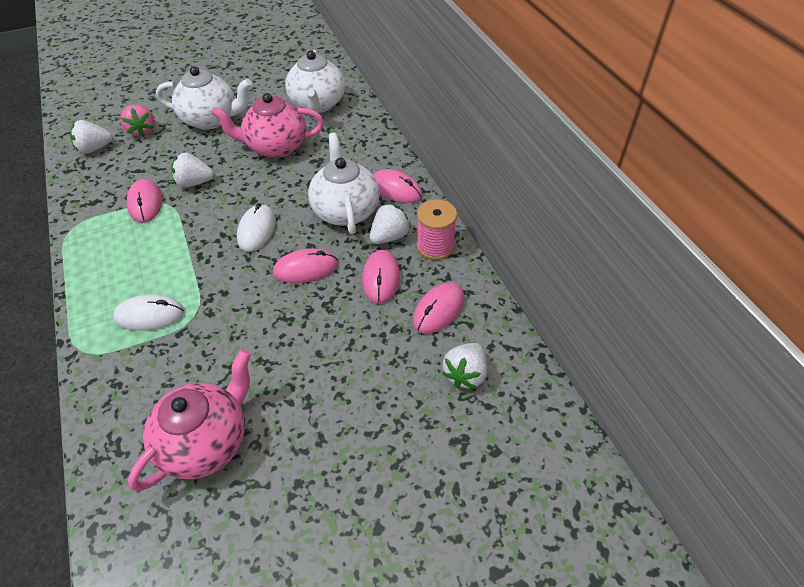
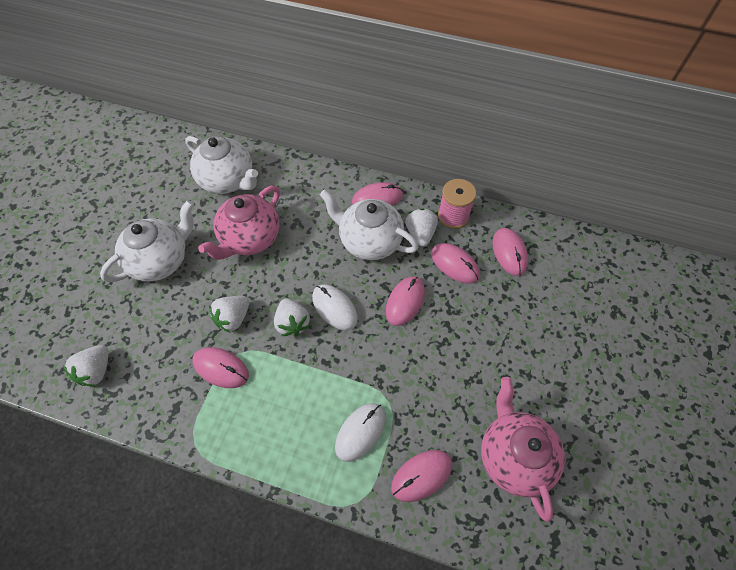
camera: 50 degrees left, 10 degrees up
(136, 381) = (421, 475): none -> pink mouse
(142, 131) = (115, 320): pink strawberry -> none
(465, 374) = (570, 275): white strawberry -> white strawberry (292, 323)

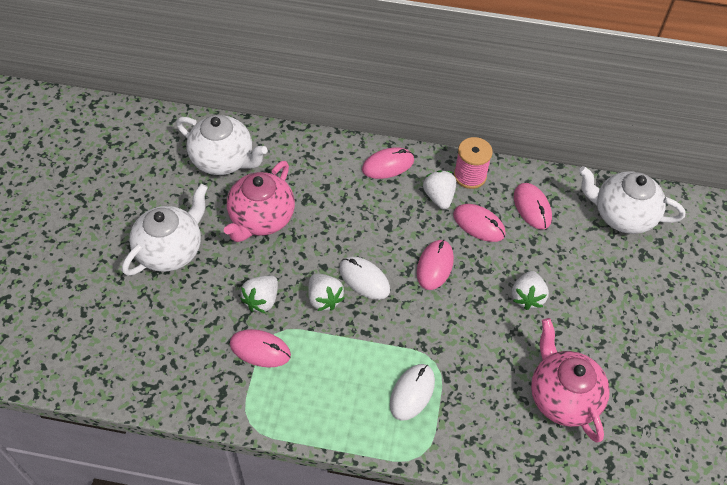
camera: 10 degrees left, 5 degrees down
(96, 371) = (131, 366): white strawberry -> white strawberry (527, 297)
(369, 241) = (387, 209): white teapot -> white teapot (622, 215)
(421, 475) = (478, 424): pink mouse -> none

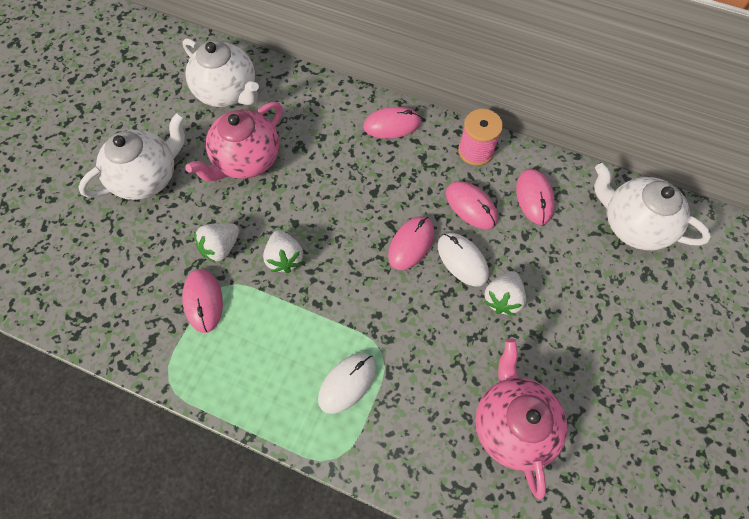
camera: 15 degrees right, 10 degrees up
(260, 349) = (203, 301): pink mouse -> pink mouse turned 45 degrees clockwise
(364, 279) = (332, 244): white mouse -> white mouse (462, 260)
(439, 197) = (436, 168): white strawberry -> none

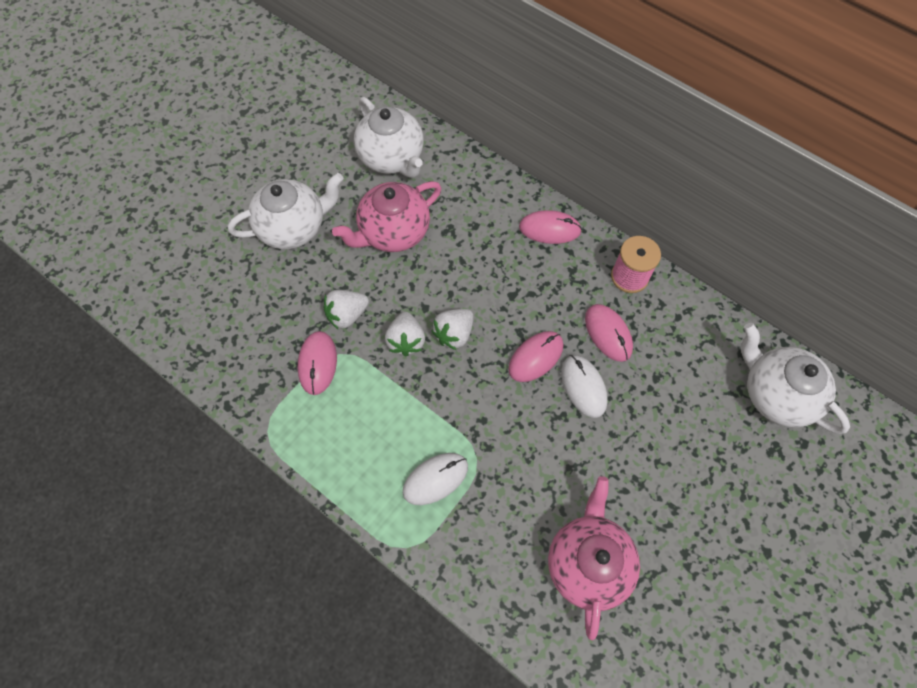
camera: 15 degrees right, 0 degrees up
(502, 298) = (613, 436): white strawberry -> white strawberry (454, 334)
(534, 197) = (677, 340): pink mouse -> none

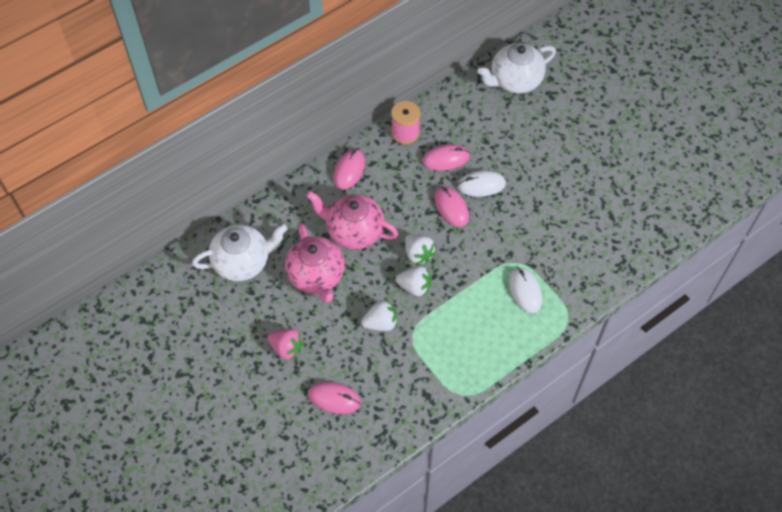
camera: 75 degrees left, 5 degrees down
(293, 227) = (287, 348): white teapot -> pink strawberry
(317, 363) = (416, 351): pink mouse -> pink mouse (334, 398)
(347, 315) = (381, 323): white strawberry -> white strawberry turned 90 degrees counterclockwise
(588, 563) = (599, 217): pink teapot -> pink teapot (353, 231)

